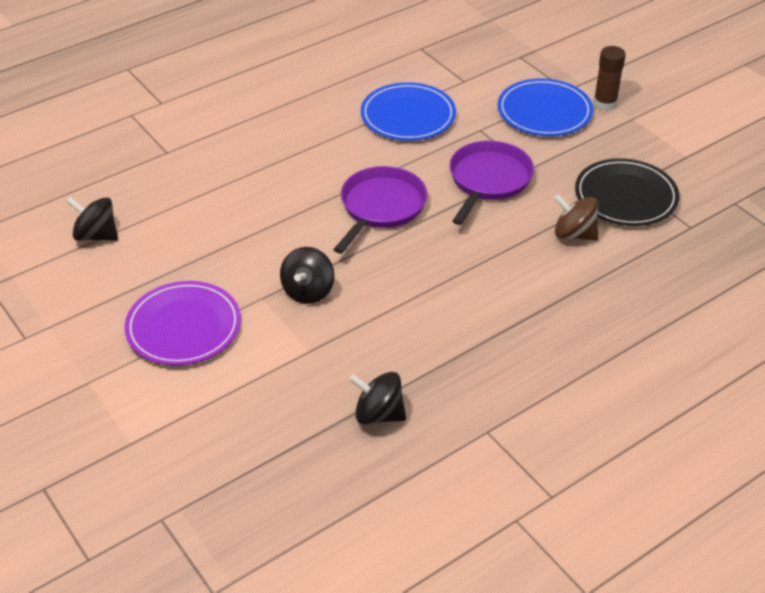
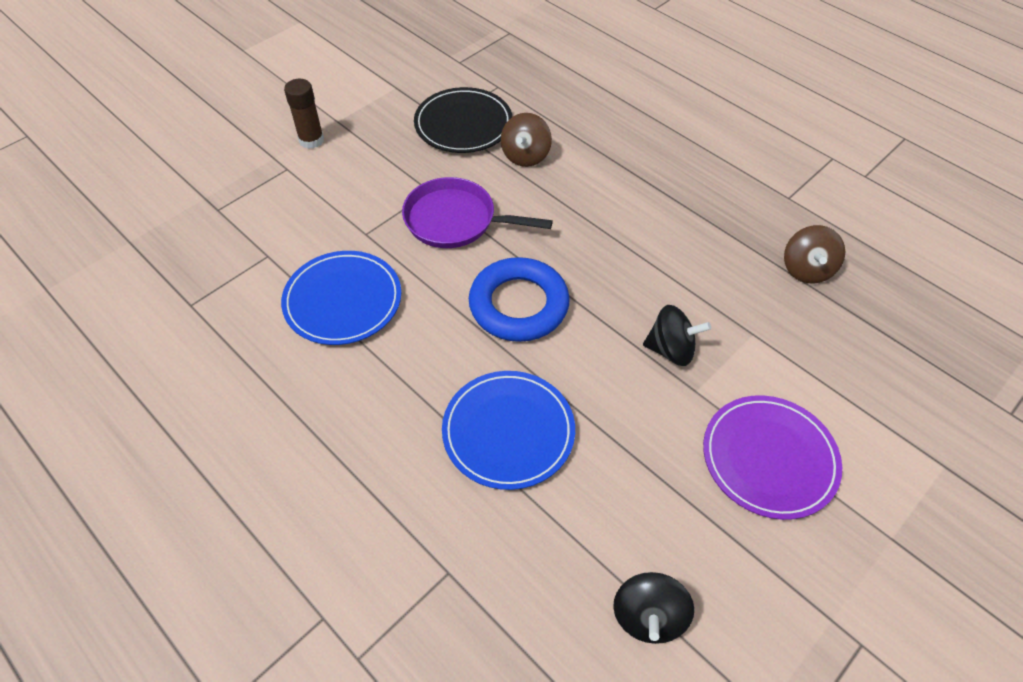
camera: 100 degrees left, 10 degrees up
(378, 414) = (806, 269): black spinning top -> brown spinning top
(381, 207) = (518, 305): purple pan -> blue ring
(544, 112) = (329, 184): blue plate -> blue plate (508, 431)

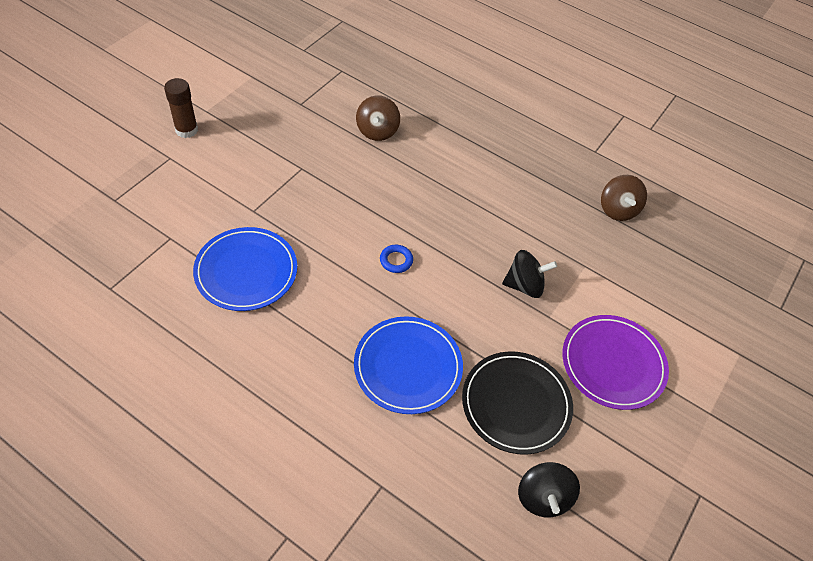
camera: 15 degrees left, 0 degrees up
(455, 220) = (329, 192): purple pan -> none
(463, 124) = (318, 106): black plate -> black plate (516, 404)
(518, 305) = (396, 260): blue ring -> blue ring, size x0.40

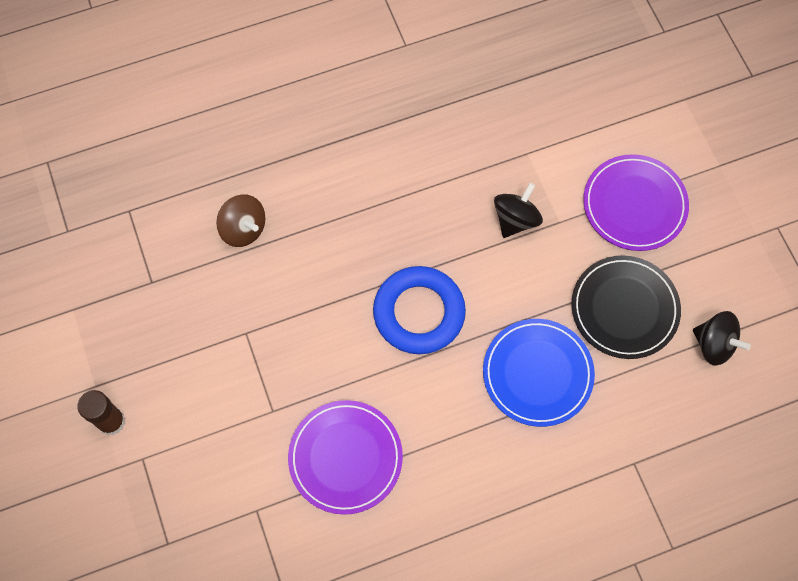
camera: 50 degrees left, 15 degrees up
(246, 271) = (345, 458): blue plate -> purple plate
(396, 260) = (419, 313): blue ring -> blue ring, size x2.49
(617, 210) = (485, 79): brown spinning top -> none

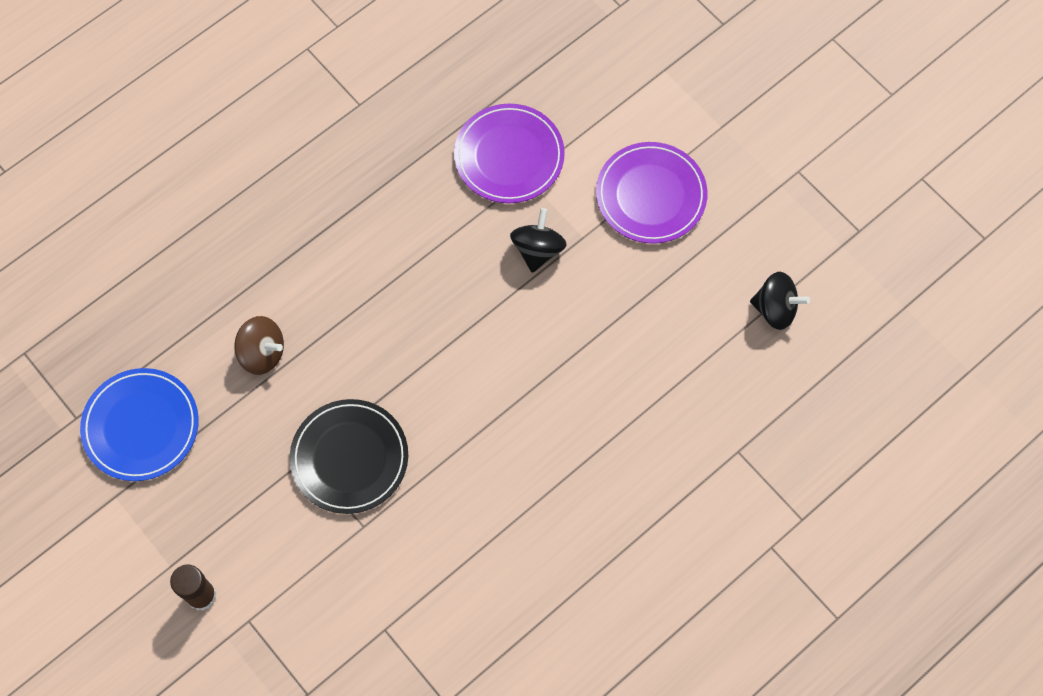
camera: 20 degrees left, 0 degrees up
(345, 458) = (454, 546): purple plate -> purple plate (509, 156)
(419, 313) = (474, 377): blue ring -> none
(537, 373) = (614, 397): blue plate -> blue plate (141, 426)
(624, 308) = (677, 303): black plate -> black plate (349, 458)

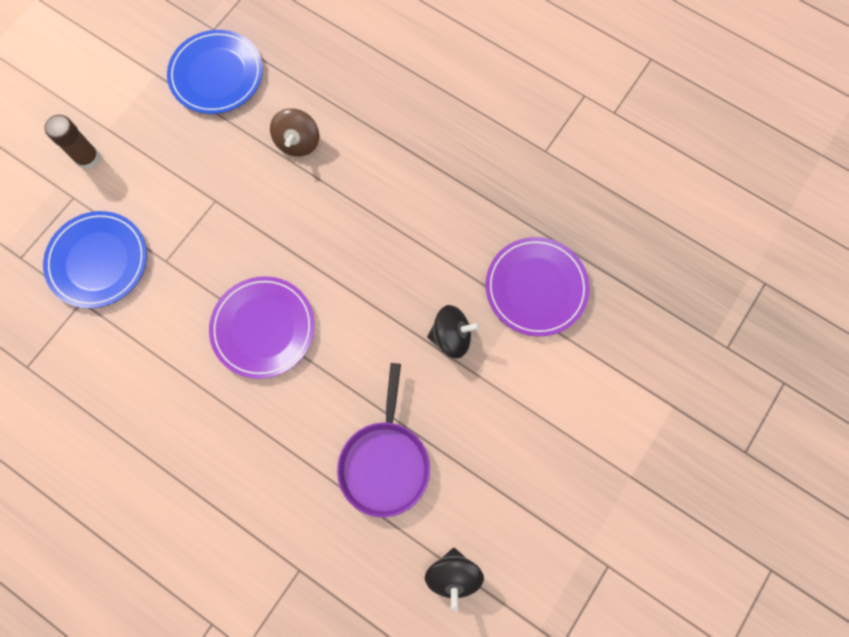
camera: 75 degrees right, 5 degrees up
(339, 603) = (98, 261): none -> blue plate
(349, 458) = (222, 234): black plate -> none
(651, 195) = (537, 425): purple plate -> purple plate (263, 328)
(651, 345) = (385, 462): none -> purple pan

